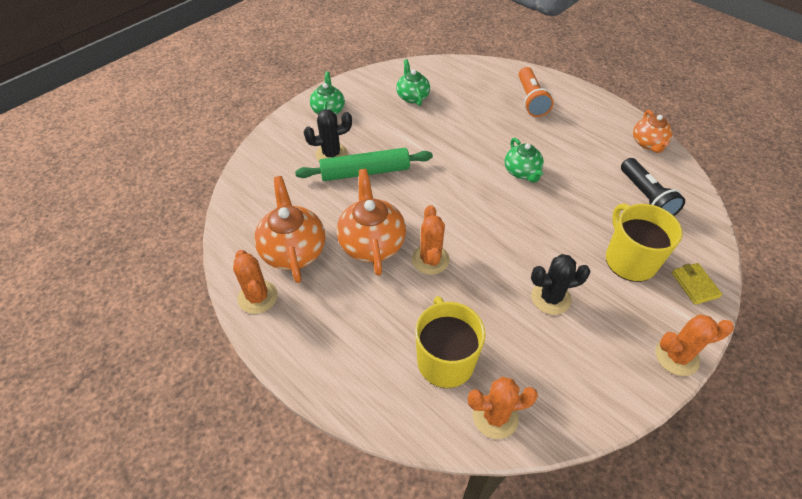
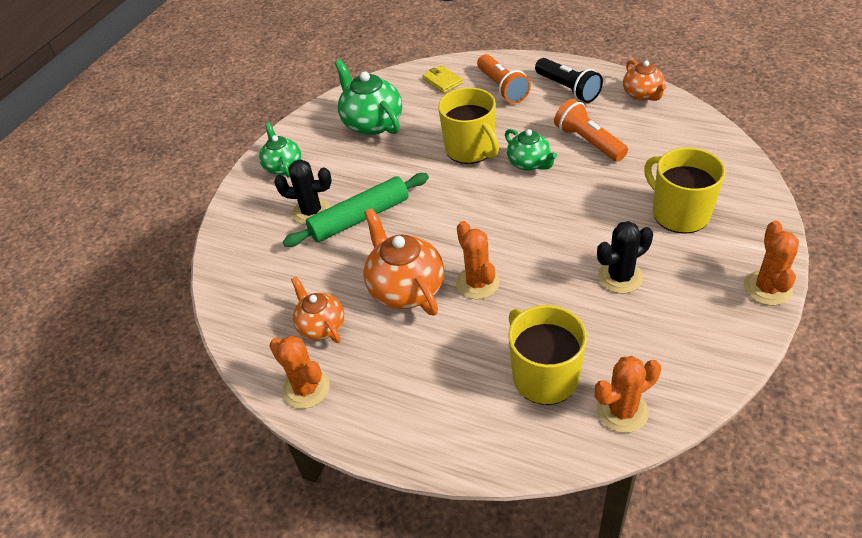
camera: 15 degrees left, 5 degrees down
(293, 250) = (321, 326): orange teapot -> orange teapot, size x0.62
(331, 154) = (311, 212): black cactus -> black cactus turned 45 degrees clockwise
(412, 96) = (372, 123): green teapot -> green teapot, size x1.60
(480, 144) = (470, 149): none -> yellow mug
(580, 170) = (588, 142): none -> orange flashlight
(646, 197) = (666, 148): black flashlight -> black flashlight (568, 89)
(676, 356) = (767, 288): orange cactus -> orange cactus turned 60 degrees counterclockwise
(694, 285) = (752, 215): yellow wallet -> yellow wallet (442, 81)

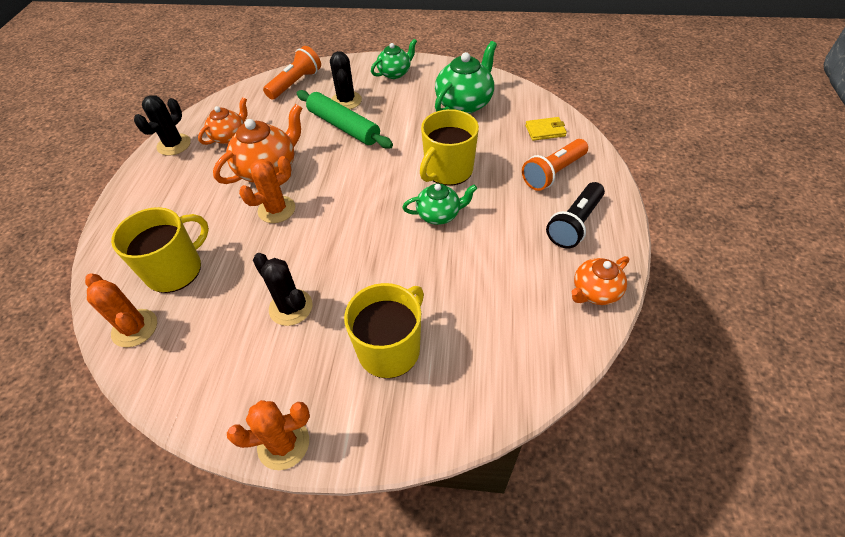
camera: 70 degrees right, 5 degrees up
(306, 388) = (174, 145): orange cactus -> black cactus
(442, 81) = (545, 131): yellow wallet -> yellow wallet turned 45 degrees clockwise
(529, 163) = (439, 214): green teapot -> green teapot turned 135 degrees counterclockwise
(588, 142) = (487, 254): orange flashlight -> orange flashlight (295, 83)

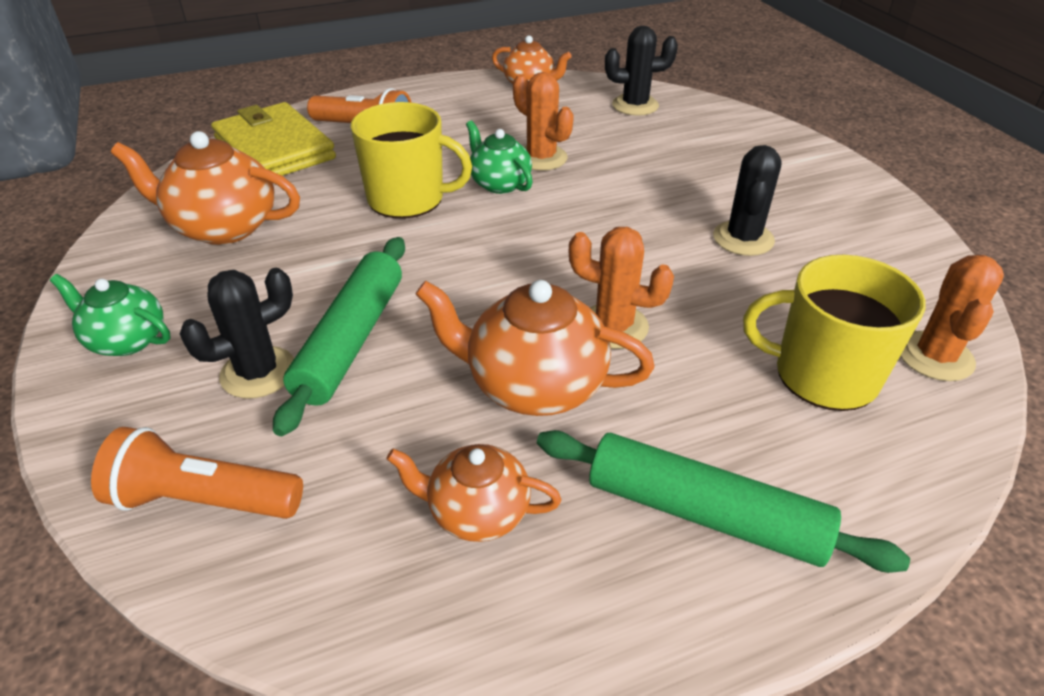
camera: 120 degrees left, 10 degrees down
(168, 190) = (704, 513): none -> green rolling pin
(174, 145) = (574, 619): black cactus -> black cactus (635, 105)
(283, 444) = (864, 184): orange cactus -> orange cactus (541, 158)
(390, 348) = (708, 161): yellow mug -> none
(464, 103) = (223, 227): green teapot -> orange teapot
(545, 131) = (274, 149): yellow wallet -> yellow wallet, size x2.13
(574, 224) = (445, 105): black flashlight -> none

